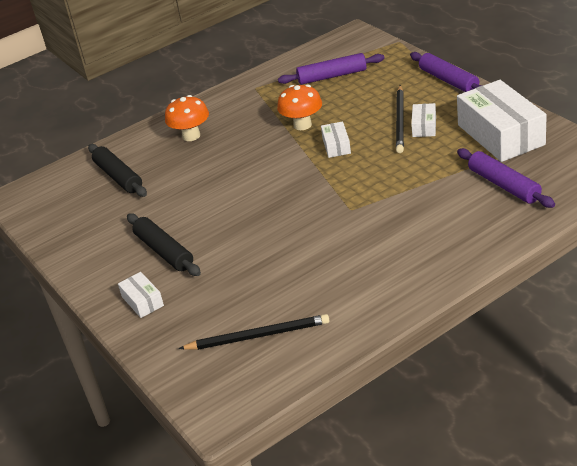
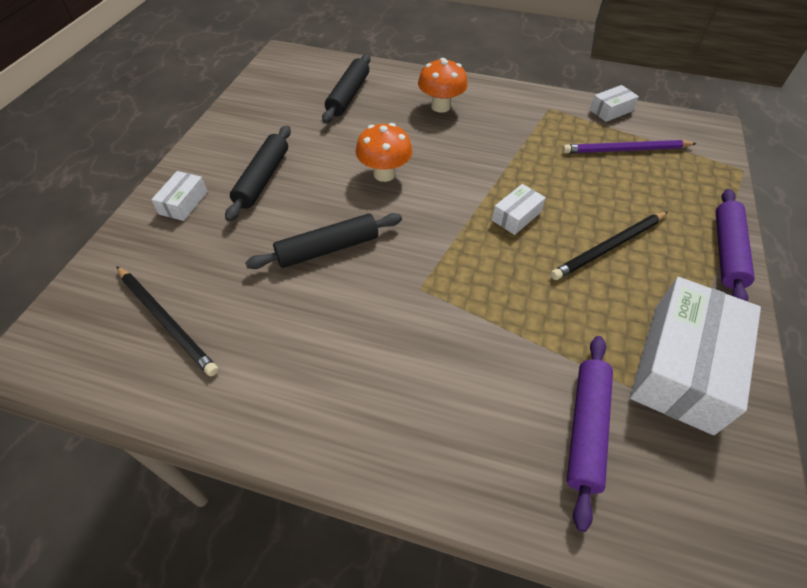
camera: 45 degrees right, 15 degrees up
(273, 239) = (328, 248): none -> black rolling pin
(302, 125) = (526, 171): orange mushroom -> orange mushroom (384, 174)
(332, 76) = (625, 150): purple rolling pin -> purple pencil
(424, 126) = (620, 275): white box -> white box (611, 110)

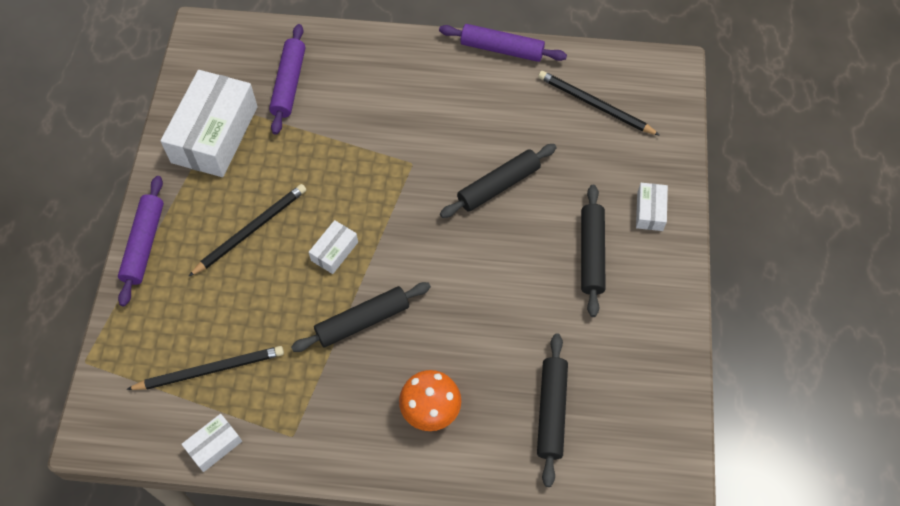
camera: 170 degrees right, 10 degrees up
(248, 432) = (502, 49): none -> purple rolling pin
(384, 174) = (472, 282): orange mushroom -> none
(491, 162) = (362, 321): none -> black rolling pin
(625, 150) = (210, 370): purple pencil -> black pencil

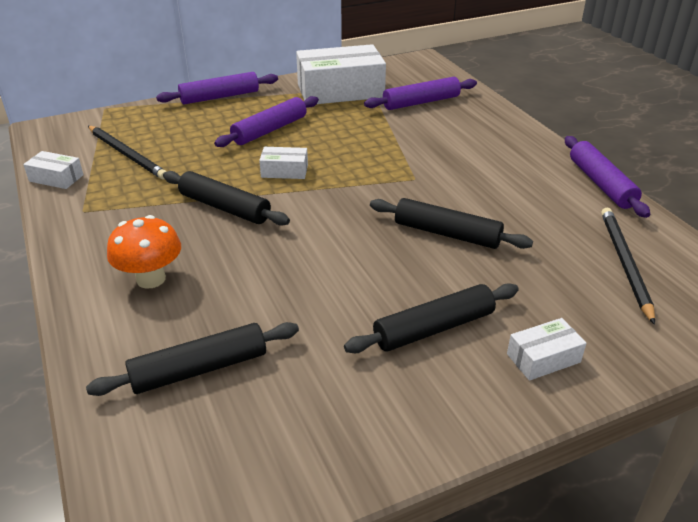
camera: 60 degrees right, 25 degrees down
(251, 230) = (270, 130): black pencil -> purple rolling pin

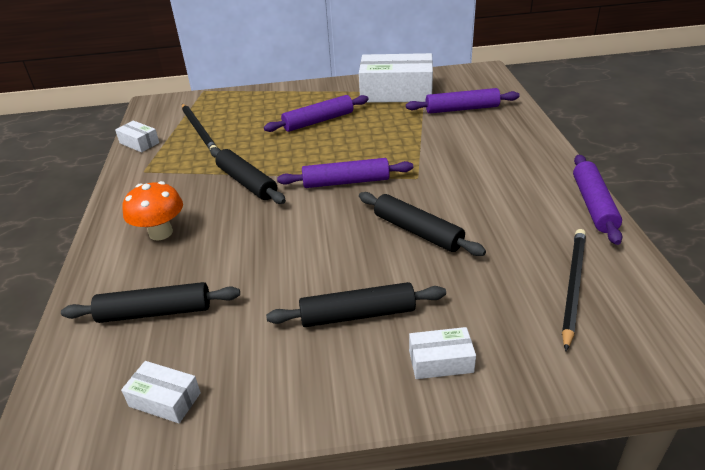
camera: 20 degrees right, 0 degrees up
(220, 97) = (294, 89): purple rolling pin -> purple rolling pin (346, 182)
(284, 171) = (310, 157): white box -> white box (165, 399)

